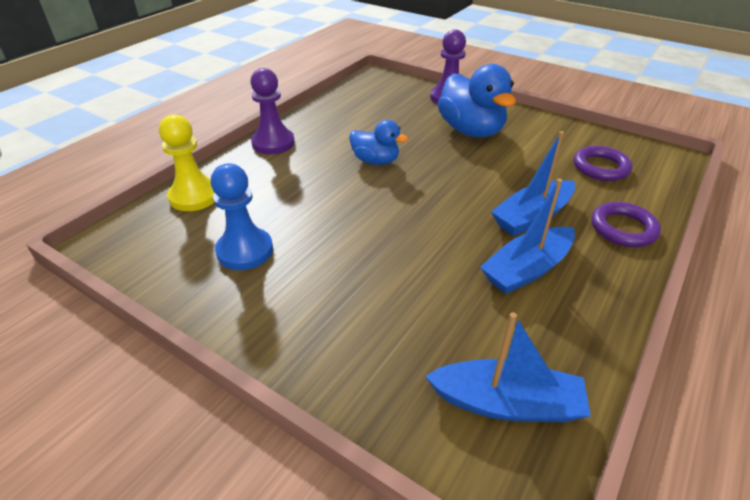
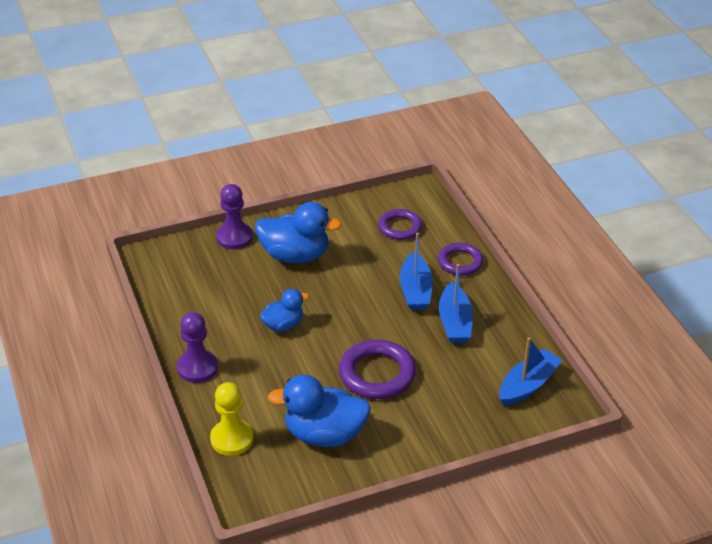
camera: 55 degrees left, 0 degrees up
(245, 251) = (324, 434): blue pawn -> blue duck
(374, 247) = (377, 374): none -> purple ring

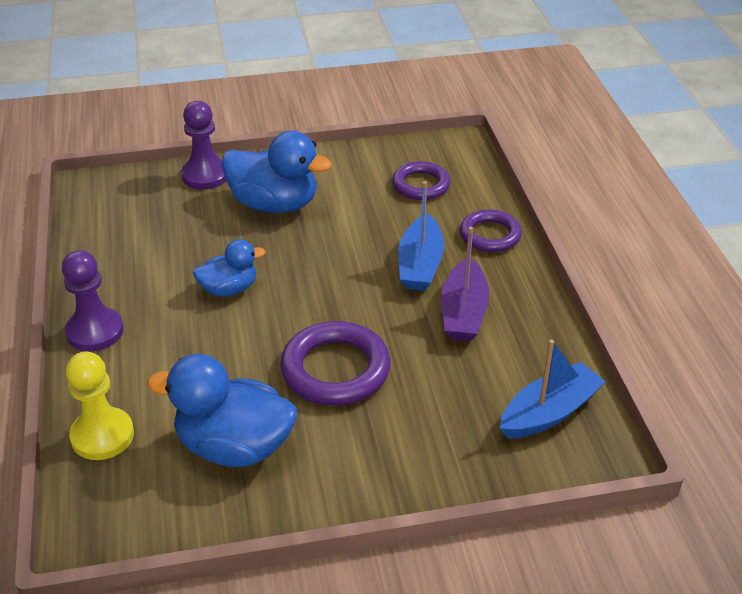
camera: 10 degrees right, 0 degrees up
(455, 322) = (463, 312): blue boat -> purple boat

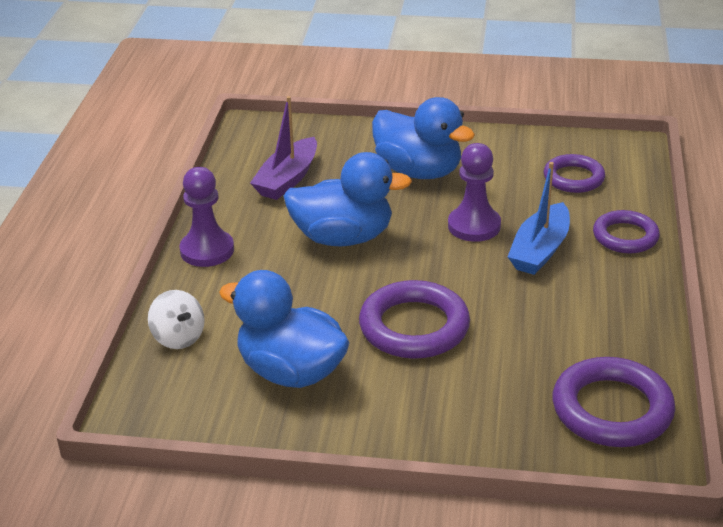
camera: 20 degrees right, 5 degrees down
(102, 436) = (178, 337): yellow pawn -> white spinning top
(205, 175) = (363, 135): purple pawn -> purple pawn (474, 226)
(229, 289) = (343, 238): blue duck -> blue duck, size x1.71
(463, 312) = (565, 301): purple boat -> purple boat (287, 179)
(549, 412) = (612, 409): blue boat -> purple ring

